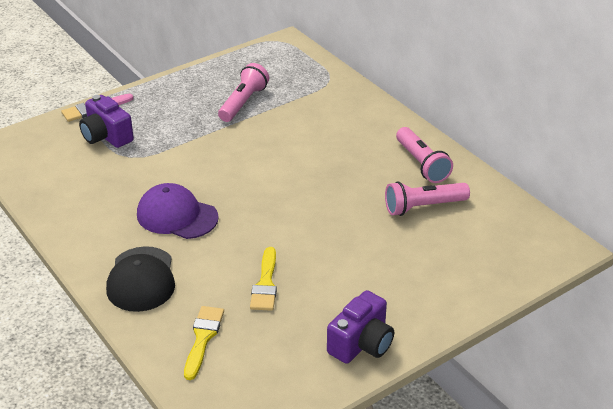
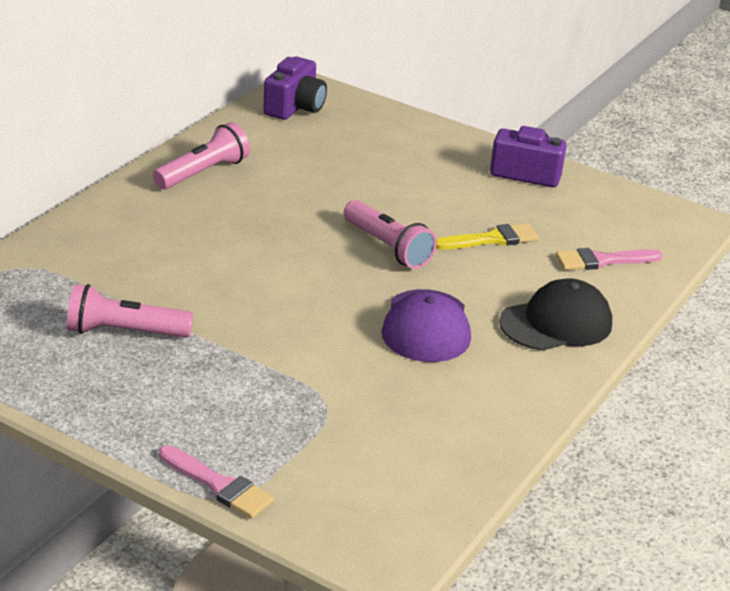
camera: 115 degrees left, 5 degrees down
(106, 136) = (289, 444): purple camera -> purple camera (295, 107)
(203, 338) = (602, 260): yellow brush -> pink brush
(423, 207) = (287, 163): pink flashlight -> pink flashlight (387, 247)

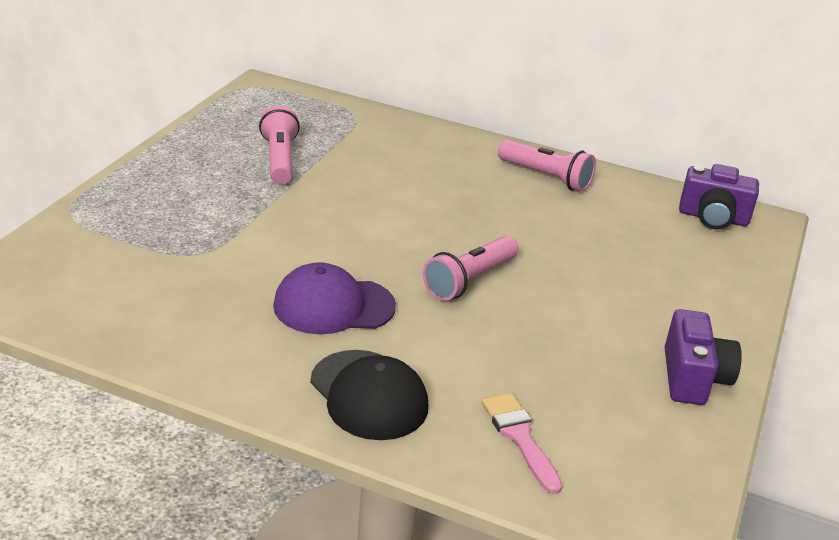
camera: 80 degrees right, 0 degrees up
(219, 485) = (84, 210): pink brush -> none
(492, 239) = (522, 350): yellow brush -> none

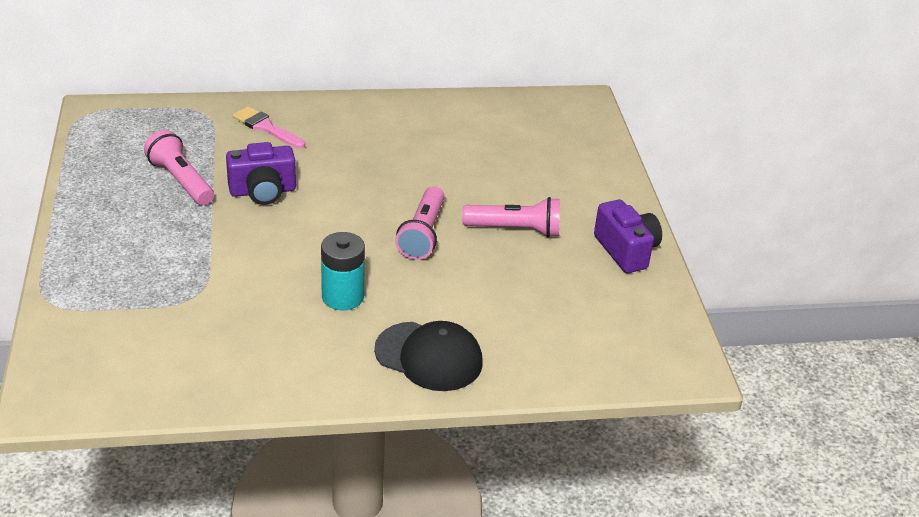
camera: 30 degrees left, 5 degrees up
(333, 306) = (342, 297): purple cap -> turquoise battery
(519, 437) = (552, 343): pink brush -> pink brush (266, 127)
(546, 177) = (406, 119): pink flashlight -> pink flashlight (515, 229)
(713, 218) = (549, 112): purple camera -> purple camera (263, 191)

